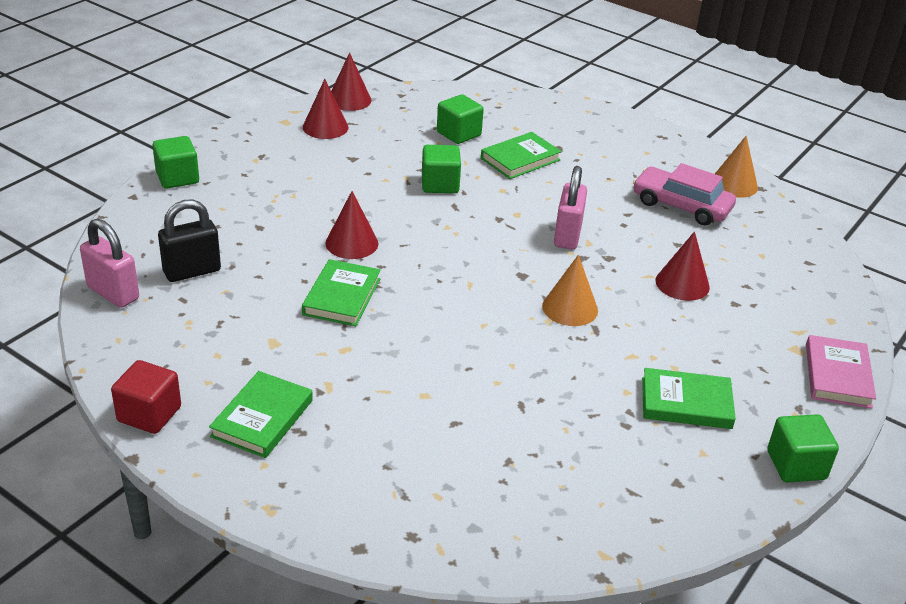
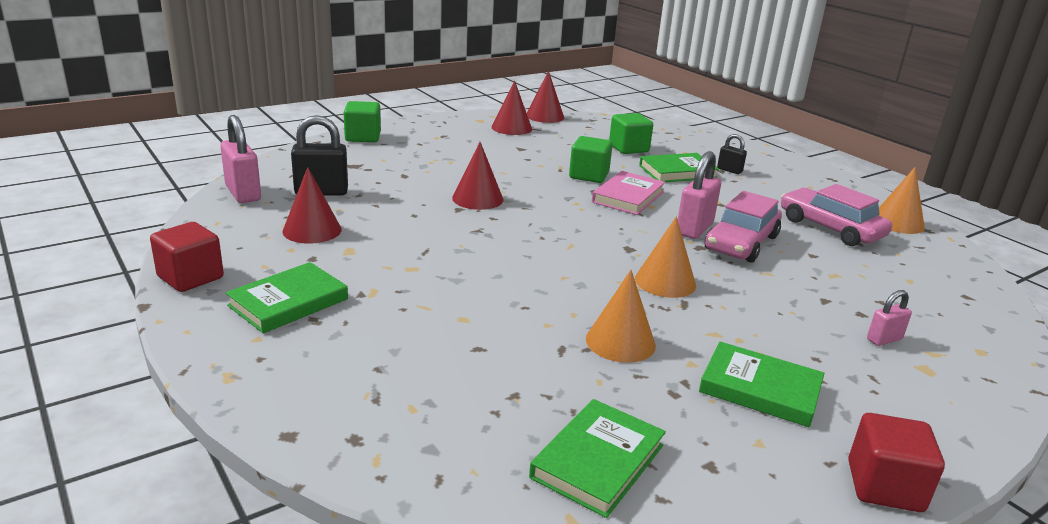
camera: 20 degrees right, 10 degrees down
(341, 297) = (439, 231): green book -> green book (597, 461)
(563, 385) = (620, 342): none -> orange cone
(567, 145) = (729, 170): none -> black padlock
(614, 244) = (741, 243): none -> pink car
(682, 284) = (804, 286): red cone -> red cone (312, 230)
(759, 327) = (884, 339): none -> pink padlock
(796, 465) = (884, 486): green cube -> red cube
(837, 375) = (974, 405): pink book -> pink book (628, 197)

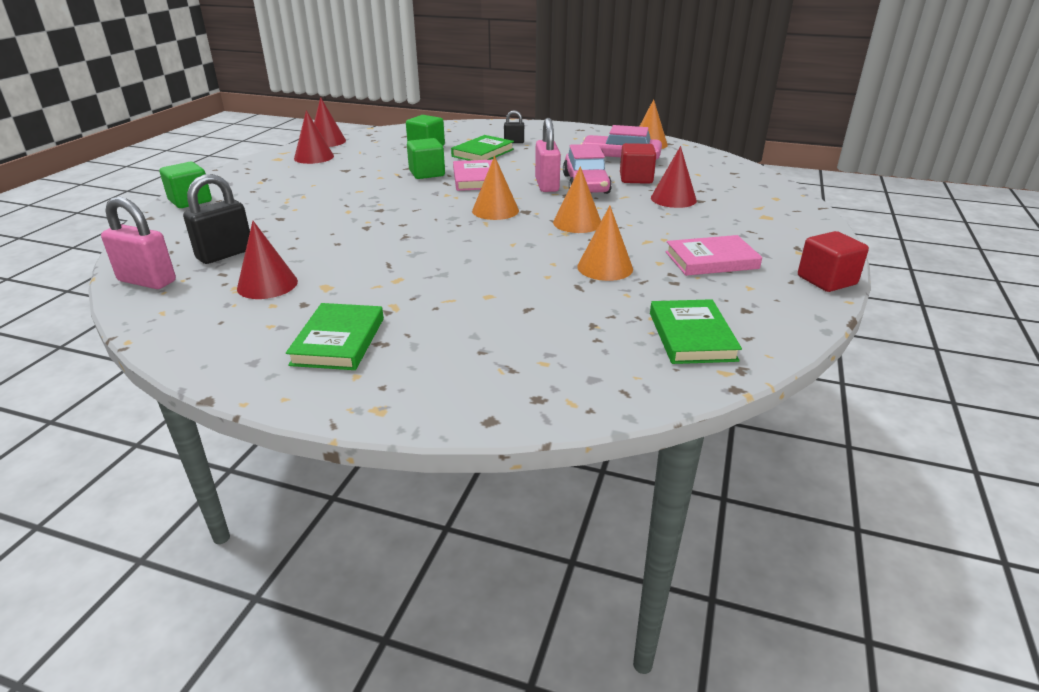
camera: 35 degrees left, 5 degrees up
(190, 277) = (214, 361): red cube -> red cube (636, 178)
(477, 198) = (369, 215): red cone -> red cone (673, 199)
(599, 236) = (495, 210): none -> orange cone
(760, 389) = (711, 260): green book -> pink book
(884, 339) = (729, 209): pink padlock -> none

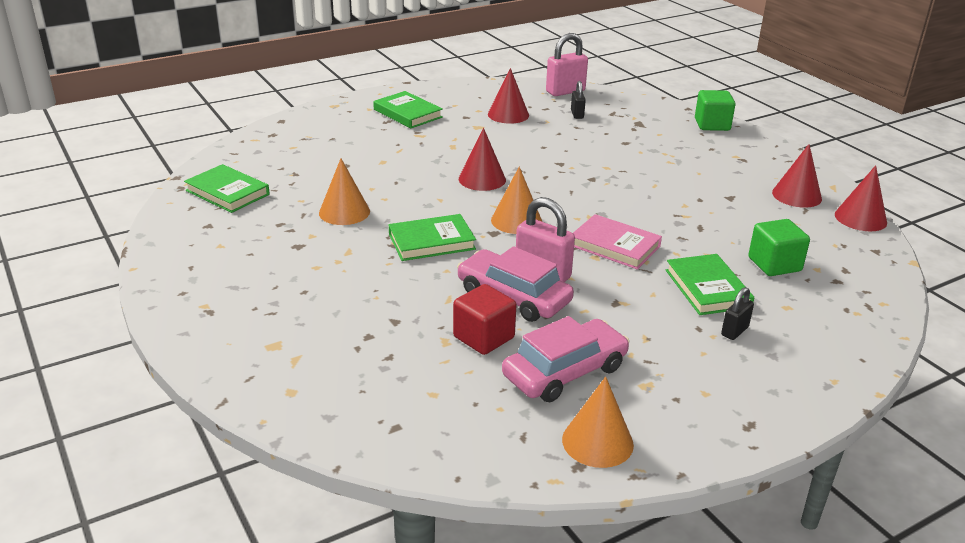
camera: 130 degrees right, 0 degrees up
(225, 254) = (577, 114): black padlock -> black padlock, size x0.56
(427, 173) = (667, 229): green cube -> none
(577, 223) = (431, 242): orange cone -> green book
(673, 199) = (397, 322): red cone -> red cone (482, 179)
(711, 260) = (273, 257): pink book -> none
(826, 280) = (161, 281): red cube -> none

